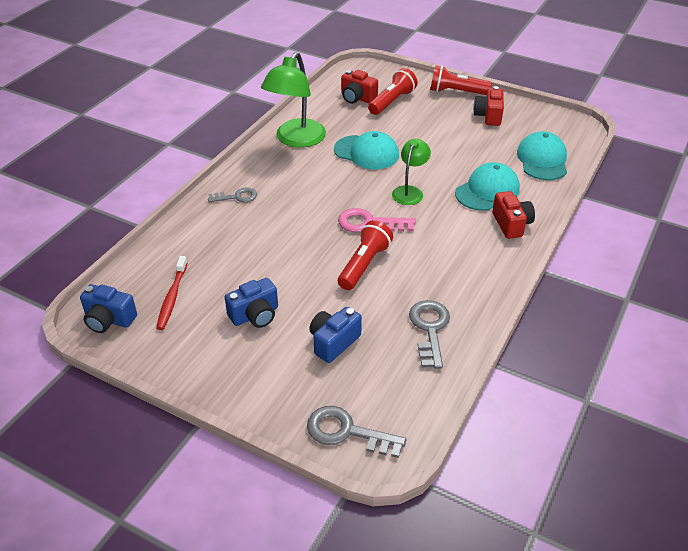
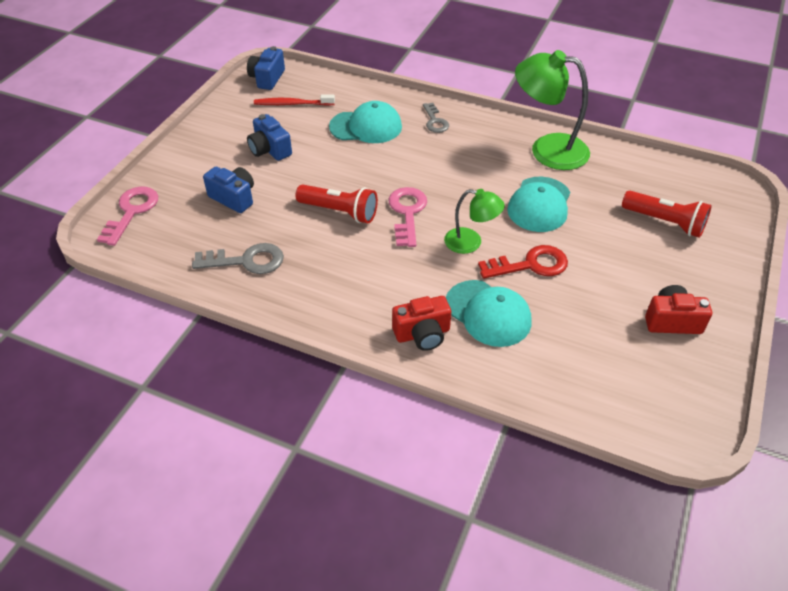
camera: 85 degrees right, 5 degrees up
(347, 432) = (132, 212): grey key -> pink key
(357, 98) = (659, 191): red camera -> none
(435, 165) = (530, 265): none -> red key
(456, 92) = (722, 287): red flashlight -> none
(542, 160) = (576, 377): turquoise cap -> turquoise cap (366, 127)

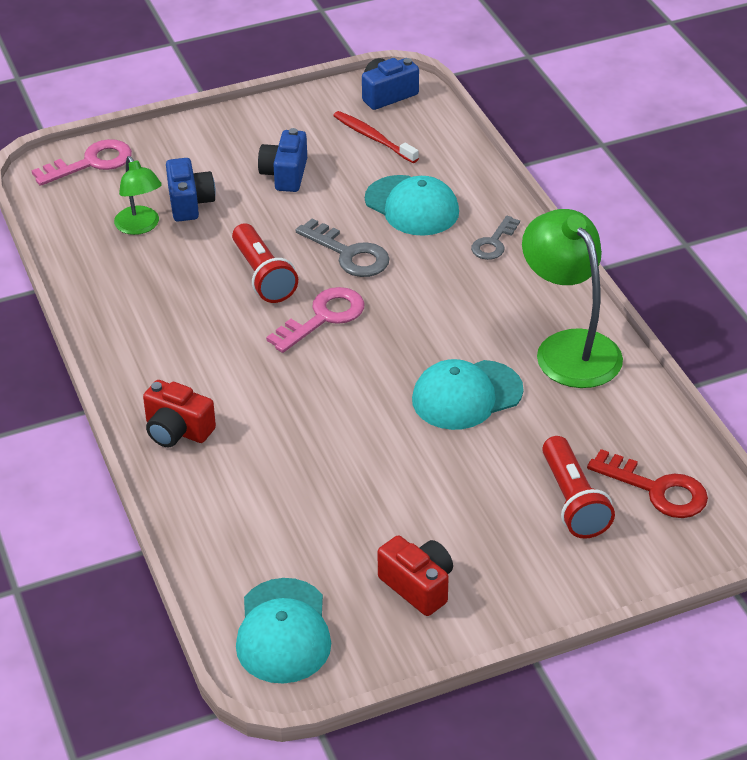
camera: 45 degrees right, 5 degrees down
(246, 261) = (124, 268): grey key -> grey key (349, 254)
(471, 242) = (340, 384): green lamp -> green lamp (140, 226)
(488, 313) = (258, 454): turquoise cap -> turquoise cap (283, 631)
(530, 265) = (364, 443): red key -> red key (657, 490)

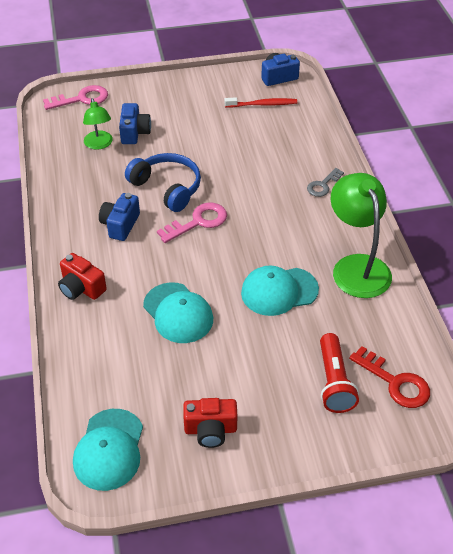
camera: 10 degrees right, 5 degrees up
(263, 276) = (167, 188): red flashlight -> blue headphones
(285, 174) = (199, 121): blue camera -> blue camera (120, 225)
(349, 254) = (226, 180): grey key -> none
(373, 138) = (262, 104): red toothbrush -> red toothbrush turned 120 degrees clockwise
(412, 206) = (275, 153): turquoise cap -> turquoise cap (178, 313)
(418, 586) = (210, 430): red camera -> red camera turned 120 degrees clockwise

